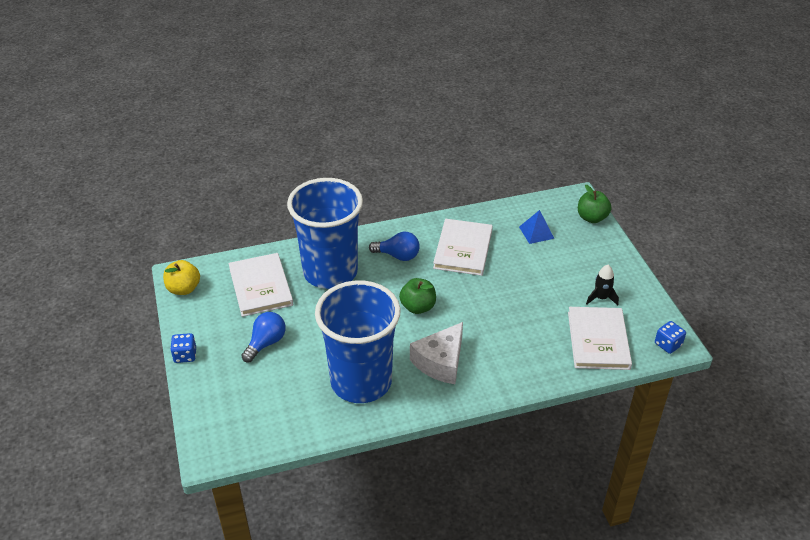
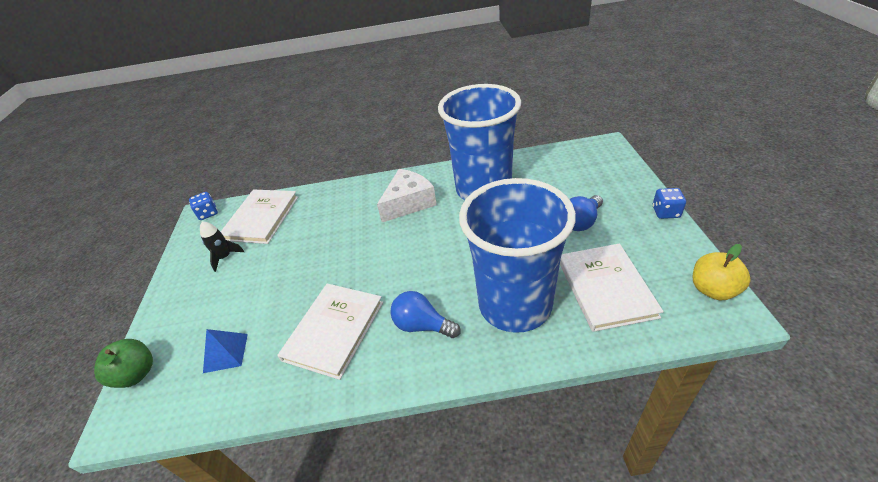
camera: 165 degrees left, 0 degrees up
(418, 307) = (415, 254): green apple -> none

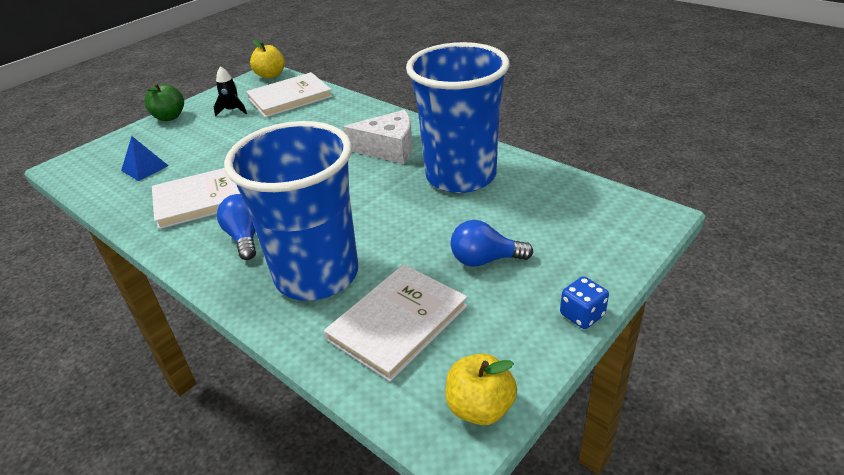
camera: 45 degrees right, 5 degrees down
(136, 374) = (102, 148): green apple -> green apple (169, 117)
(208, 213) = (270, 75): blue dice -> yellow apple

